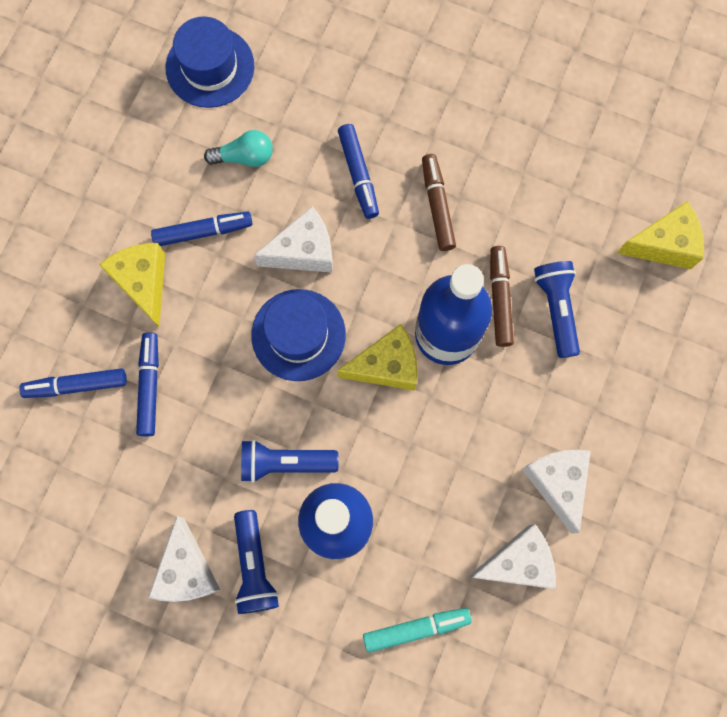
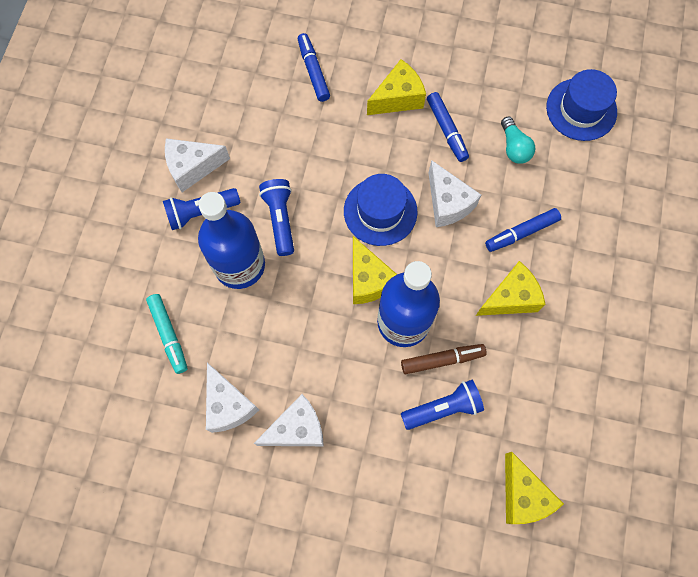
camera: 80 degrees right, 5 degrees down
(149, 386) = (321, 117): blue marker -> none
(437, 206) = (510, 298): brown marker -> yellow cheese

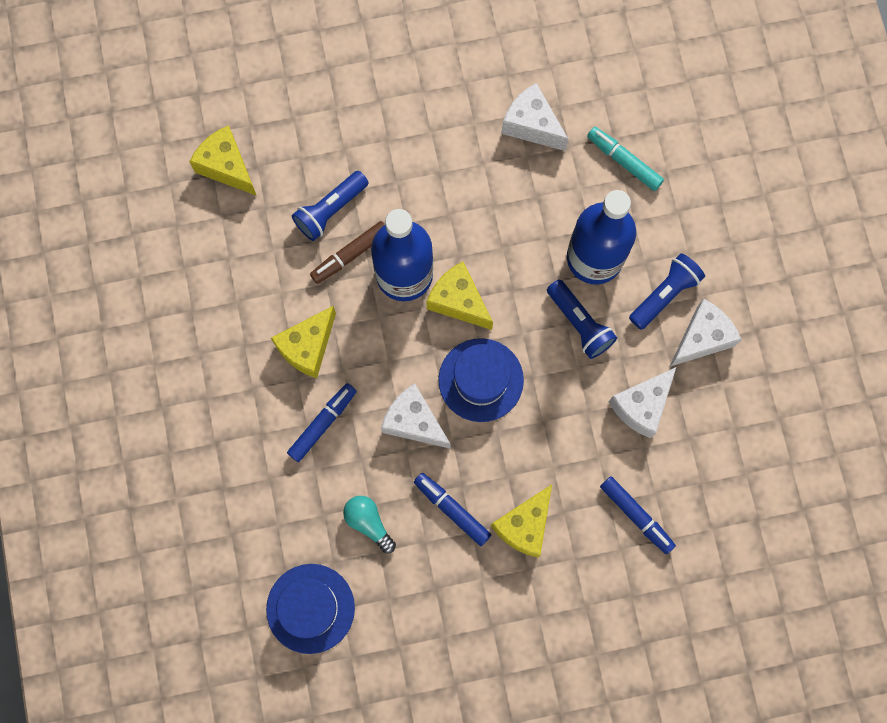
camera: 155 degrees right, 5 degrees up
(297, 428) = (458, 133): white cheese -> white cheese (641, 406)

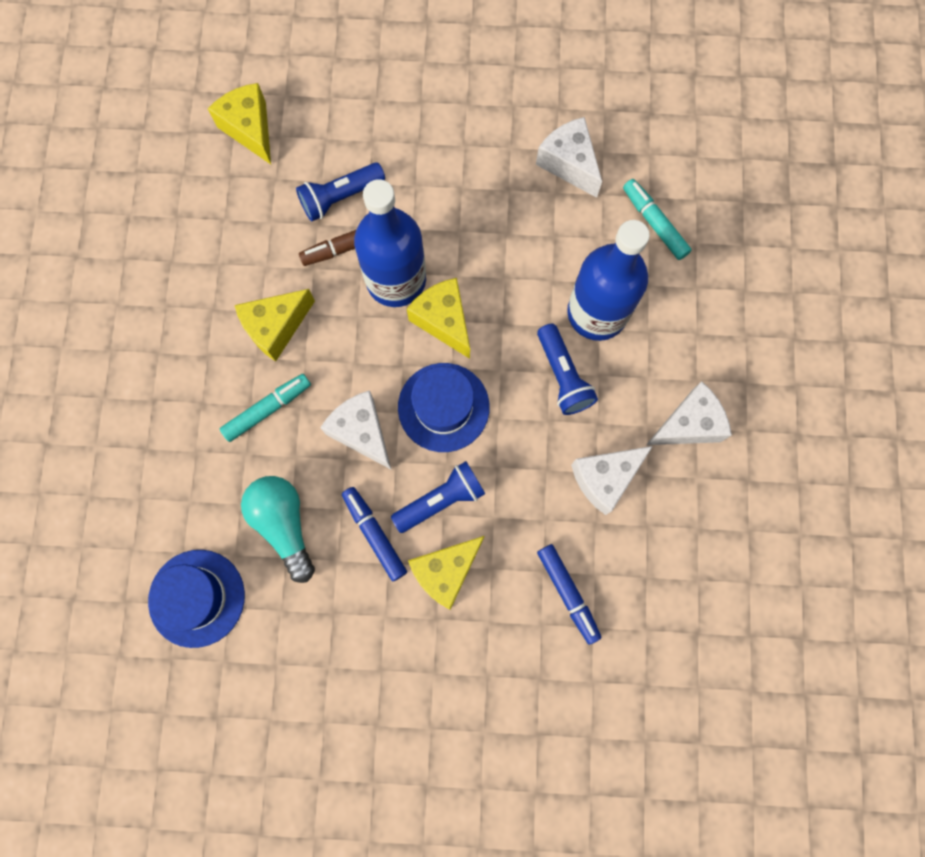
camera: 15 degrees right, 0 degrees up
(322, 424) = (267, 409): blue marker -> turquoise marker
(368, 523) = (284, 524): turquoise light bulb -> turquoise light bulb, size x1.52
(664, 294) = (660, 369): blue flashlight -> blue flashlight (441, 500)

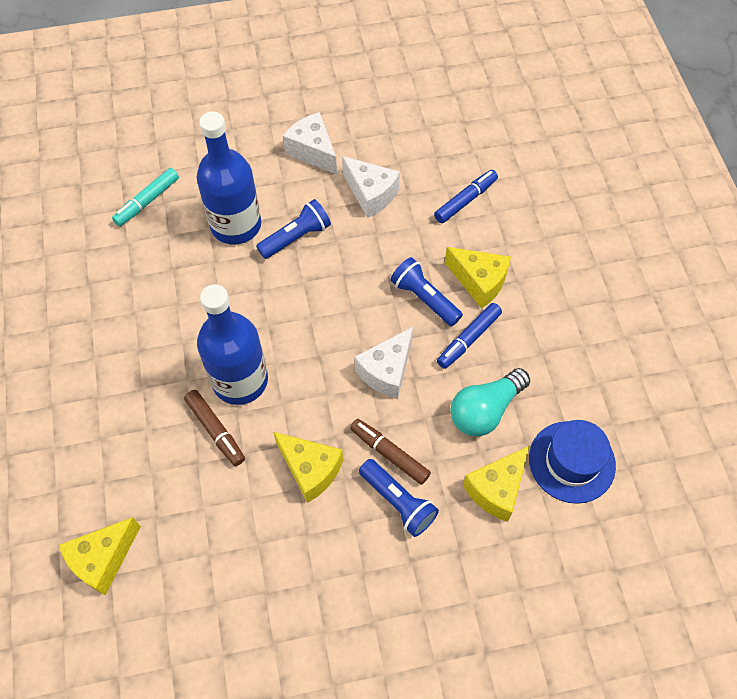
camera: 105 degrees left, 15 degrees down
(267, 409) = (389, 454): turquoise marker -> brown marker
(340, 197) = (166, 450): blue flashlight -> blue flashlight (398, 502)
(443, 321) = (270, 333): yellow cheese -> yellow cheese (496, 489)
(443, 407) = (346, 315): blue hat -> none
(569, 164) = (101, 271): white cheese -> none

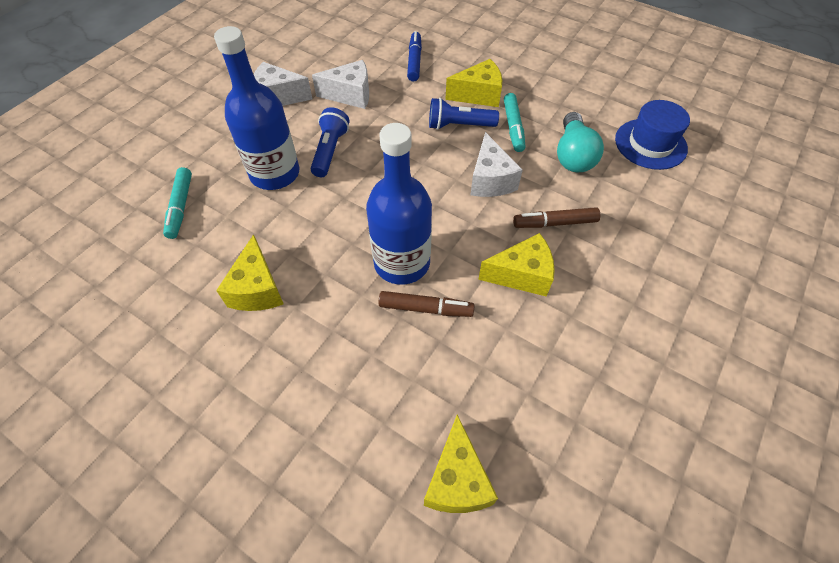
camera: 45 degrees left, 5 degrees down
(398, 502) = (597, 245): blue flashlight -> none
(469, 339) = (513, 127): blue marker -> turquoise marker
(496, 489) = (636, 190): yellow cheese -> yellow cheese (257, 289)

